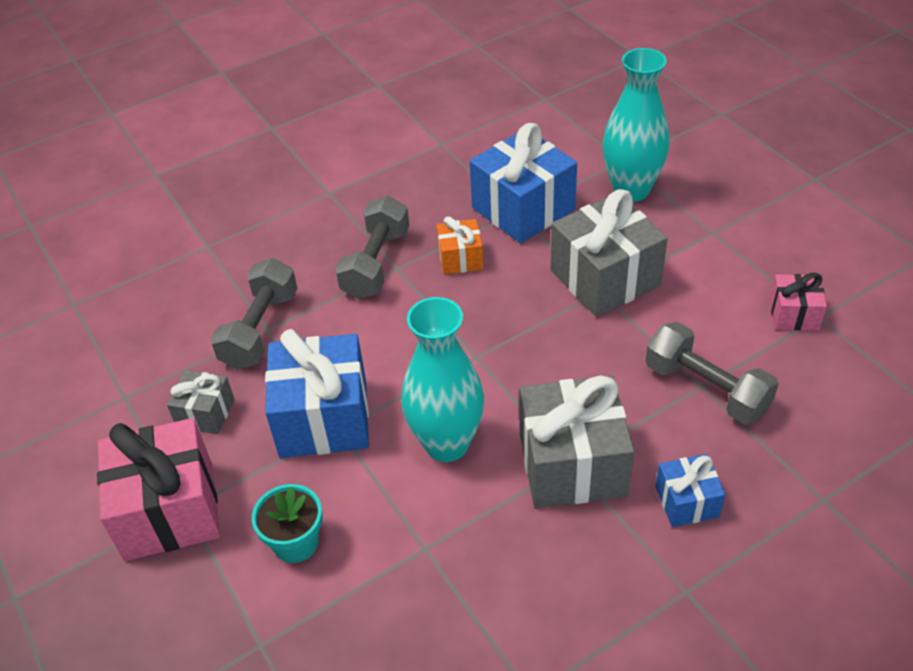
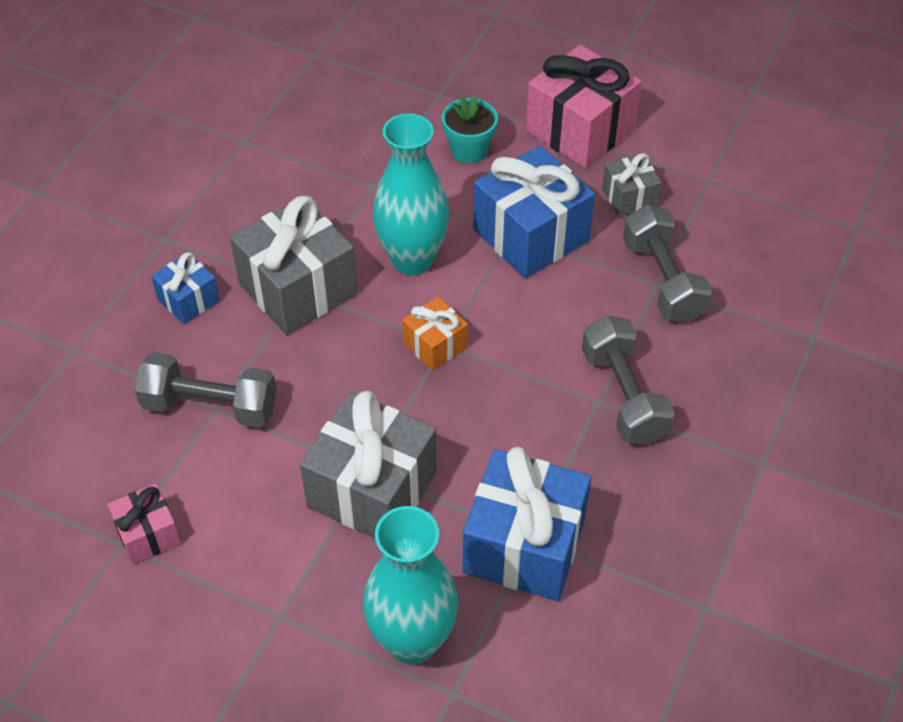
camera: 145 degrees right, 5 degrees up
(460, 258) = (542, 443): orange gift -> orange gift (435, 345)

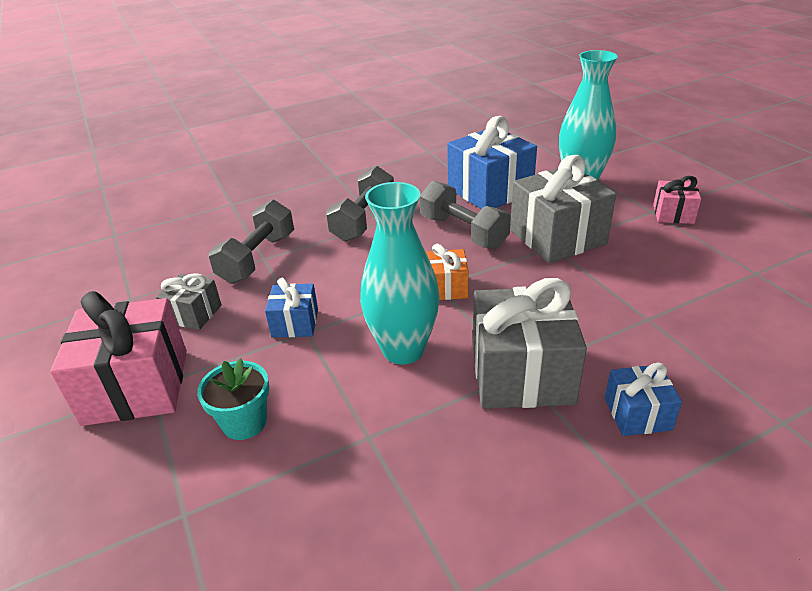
camera: 140 degrees left, 15 degrees down
(148, 534) = (731, 270): pink gift -> pink gift (673, 214)
(210, 406) = (652, 321): grey dumbbell -> grey dumbbell (463, 232)
(531, 235) = (295, 323): blue gift -> blue gift, size x0.52

